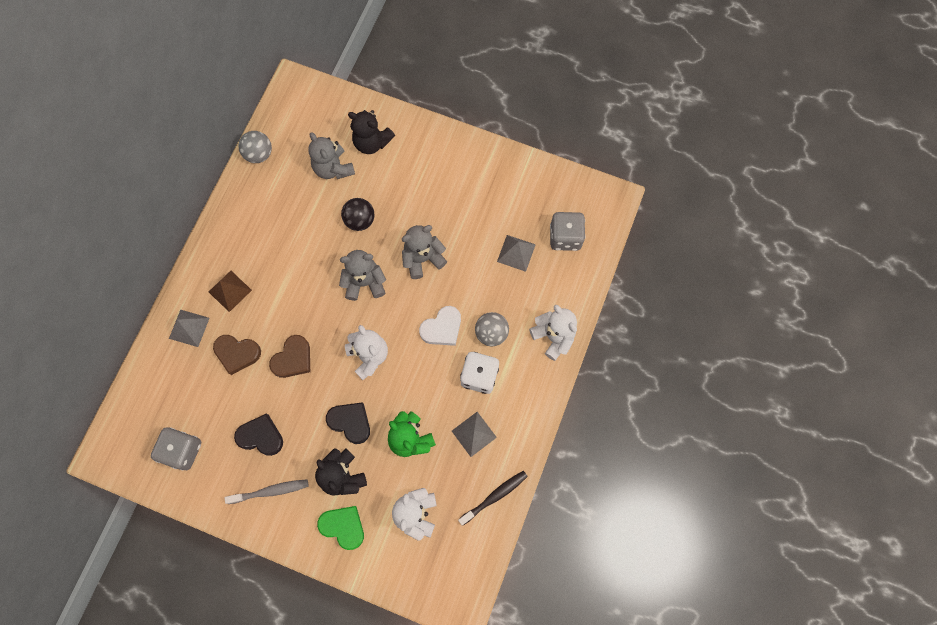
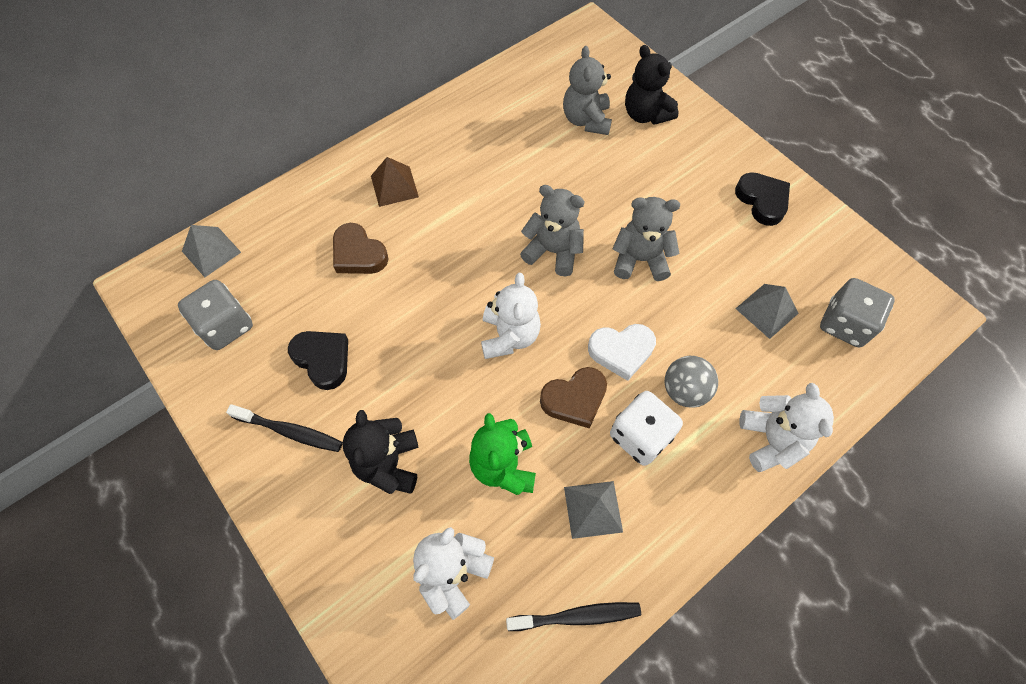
camera: 30 degrees right, 10 degrees down
(189, 328) = (325, 201): grey pyramid -> grey pyramid (211, 251)
(259, 154) = (512, 73): grey ball -> none
(270, 491) = (290, 431): grey toothbrush -> black toothbrush
(293, 359) = (417, 292): brown heart -> brown heart (574, 399)
(343, 526) = (348, 532): green heart -> none
(350, 422) = (439, 402): black heart -> black heart (762, 201)
(360, 220) = (586, 184): black ball -> none

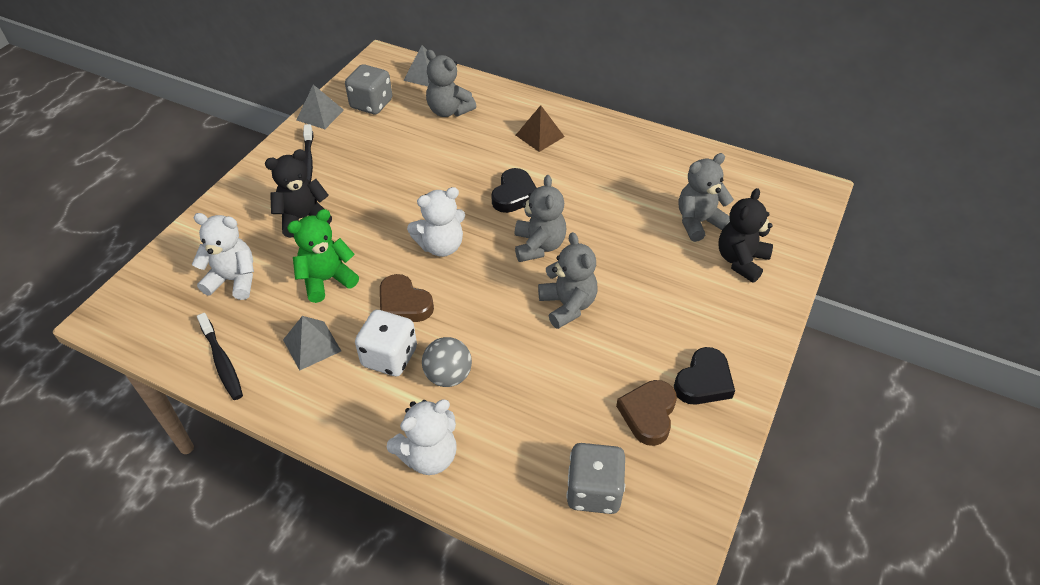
camera: 65 degrees right, 15 degrees down
(296, 251) = (449, 111): none -> grey teddy bear
(323, 359) = (369, 157): black heart -> black heart (514, 195)
(358, 254) = (466, 140): brown heart -> brown heart (648, 414)
(621, 351) = (465, 320): white heart -> none
(767, 310) = (570, 418): grey pyramid -> grey pyramid (320, 115)

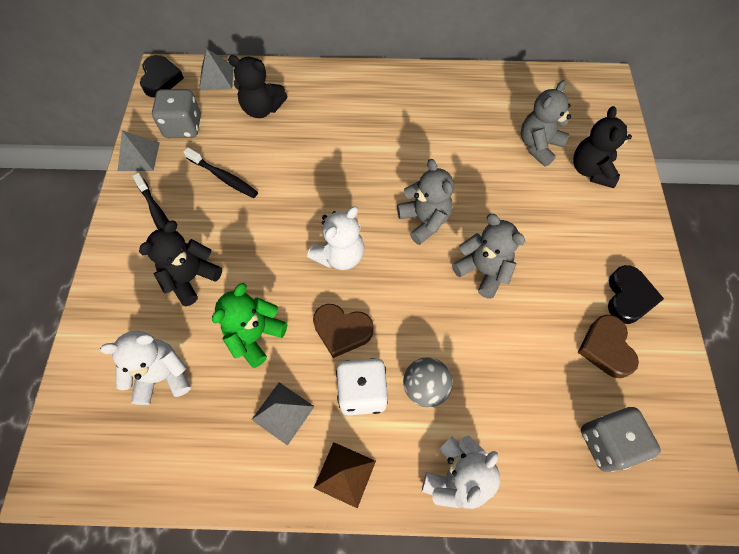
camera: 25 degrees left, 15 degrees up
(222, 362) = (206, 472): black toothbrush -> black toothbrush (224, 177)
(449, 111) = (262, 109): grey teddy bear -> black teddy bear
(514, 195) = (373, 176): black heart -> black heart (161, 79)
(540, 135) = (359, 107): brown pyramid -> brown pyramid (345, 474)

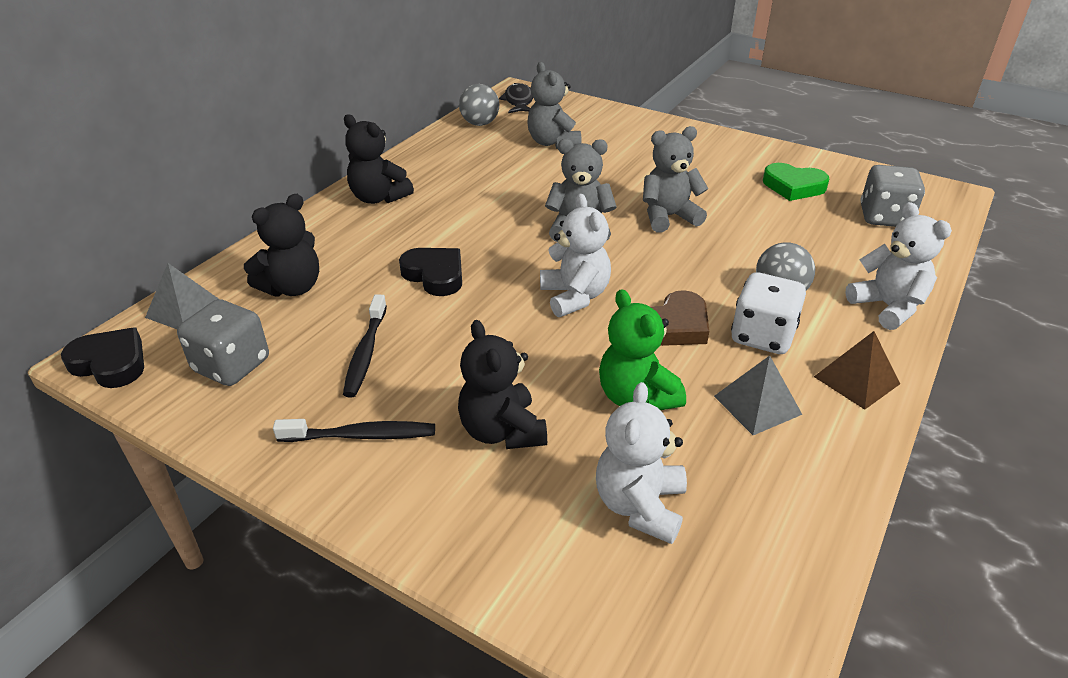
camera: 60 degrees left, 25 degrees down
(139, 156) = (229, 427): grey pyramid -> none
(224, 177) = (366, 353): black toothbrush -> black toothbrush turned 120 degrees clockwise
(529, 87) = (480, 124): none -> grey ball
(588, 91) = (519, 101): none -> black fish
(591, 170) = (606, 130): black teddy bear -> black teddy bear (379, 198)
(606, 348) = (793, 186): brown heart -> green heart
(628, 297) = (750, 160): black heart -> black heart (435, 275)

